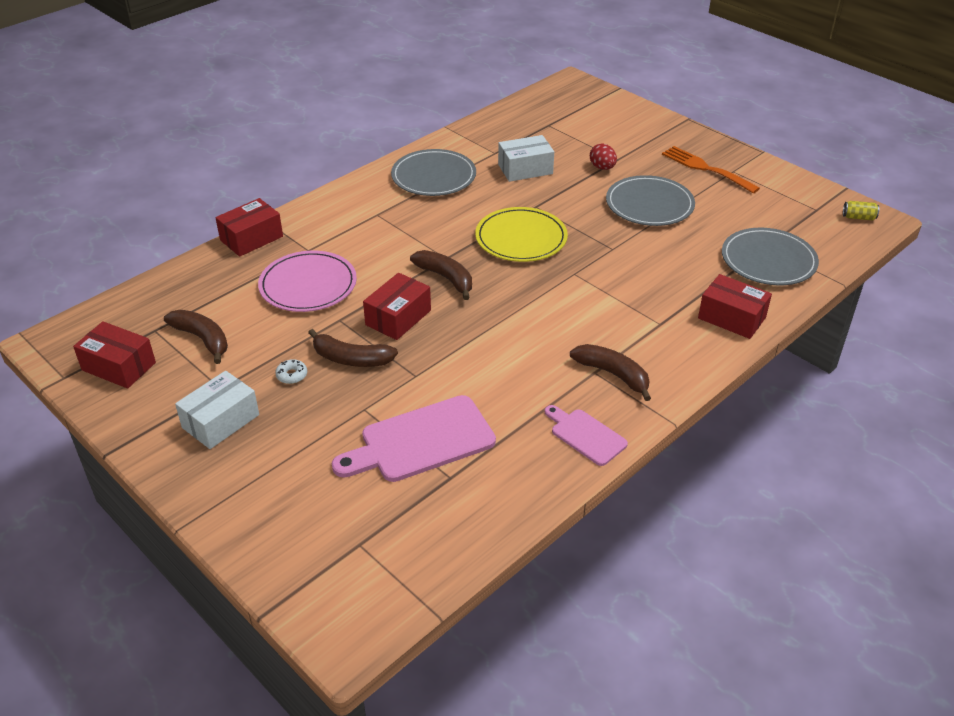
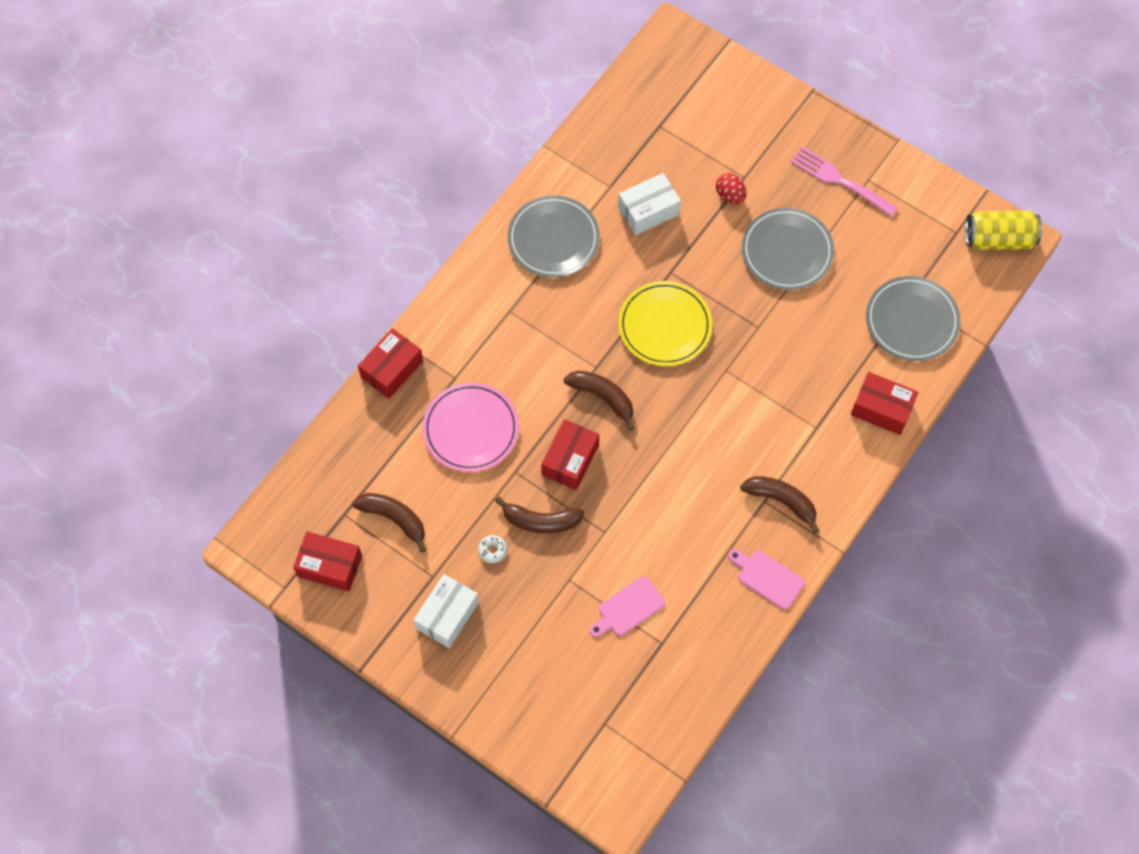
camera: 10 degrees left, 25 degrees up
(421, 441) = (628, 608): pink cutting board -> pink cutting board, size x0.57
(705, 168) = (839, 180): orange fork -> pink fork
(858, 217) = (999, 239): yellow can -> yellow can, size x2.12

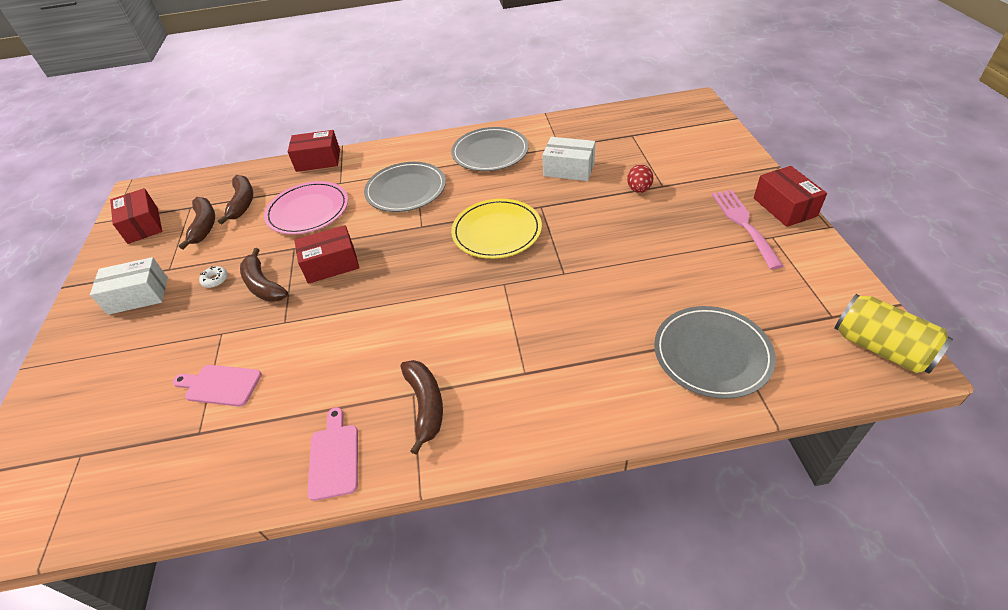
camera: 50 degrees right, 20 degrees down
(603, 397) = (401, 244): brown banana -> brown banana (242, 203)
(787, 251) = (646, 242): grey plate -> grey plate (406, 190)
(882, 409) = (603, 402): red box -> red box (784, 207)

